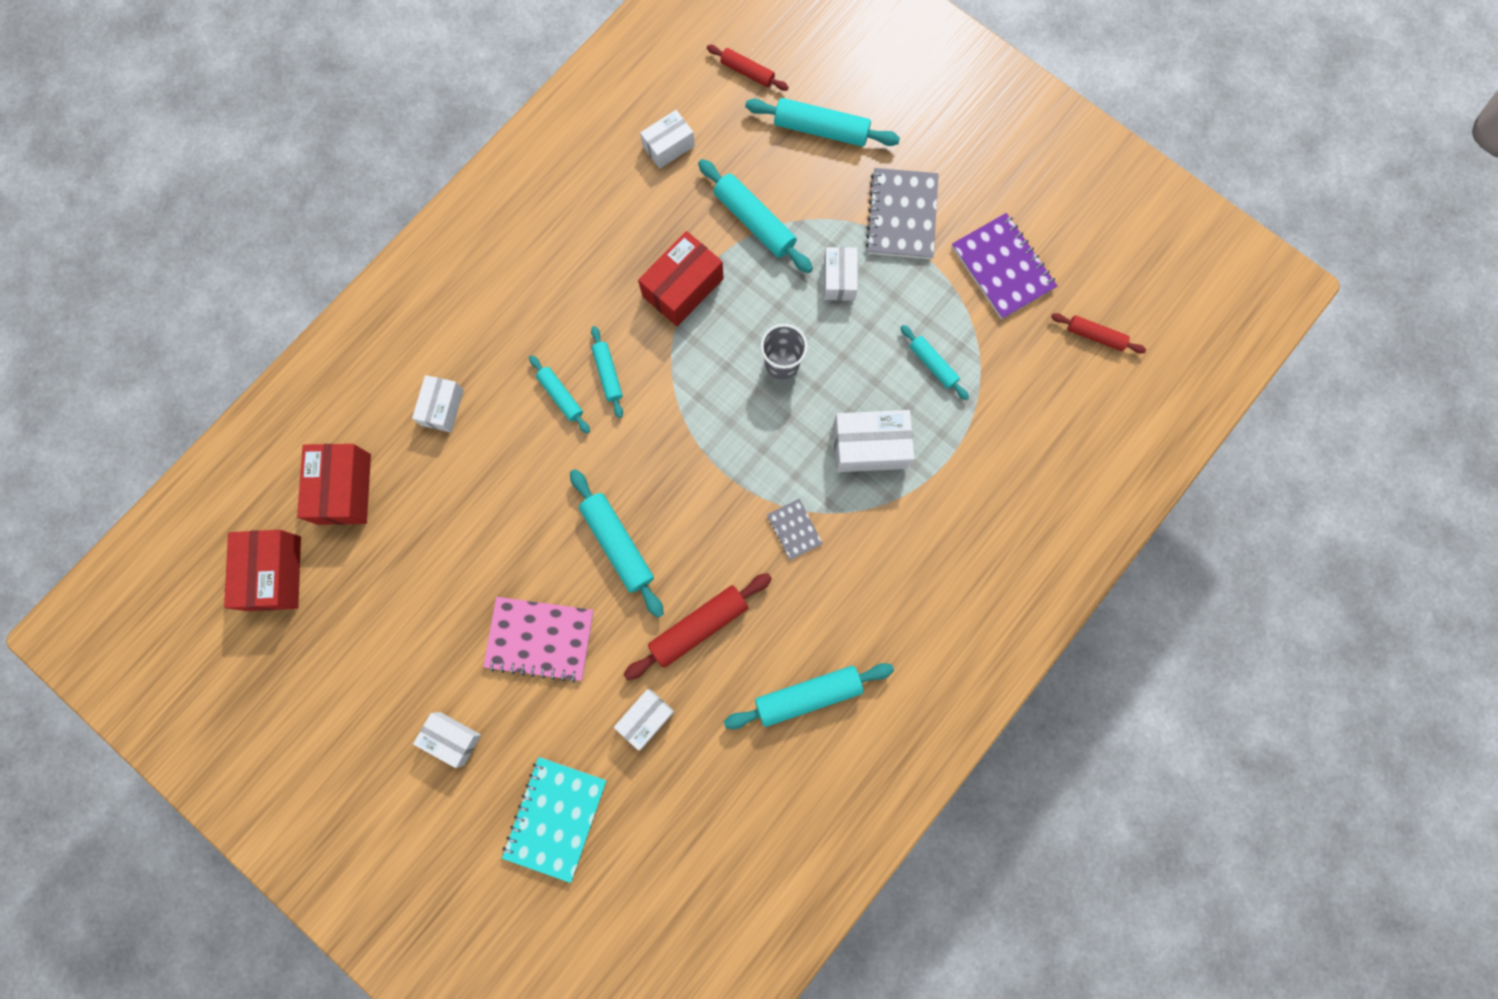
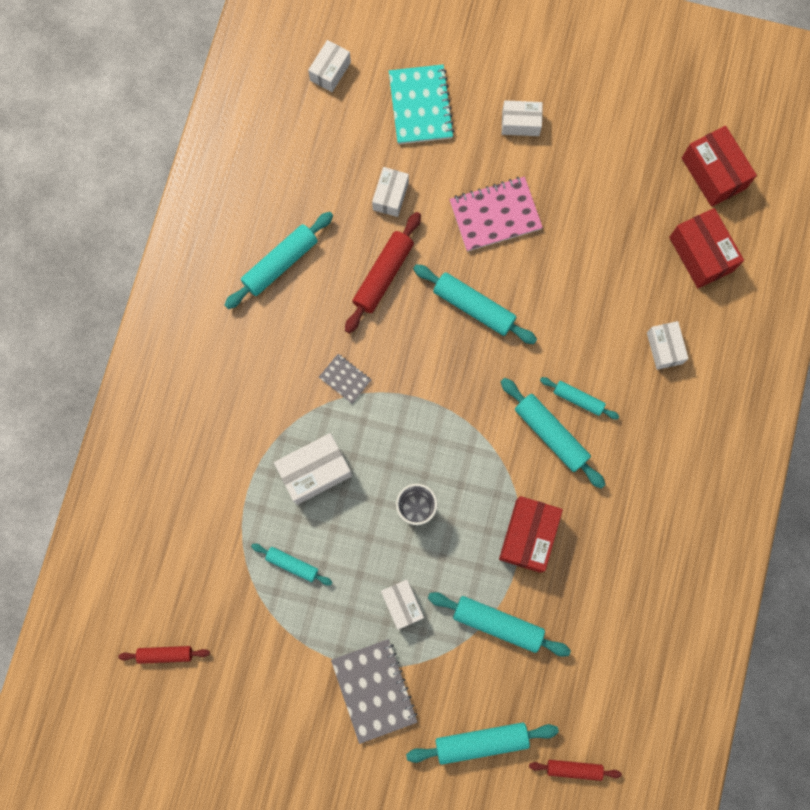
camera: 155 degrees right, 0 degrees up
(608, 374) = (550, 434): turquoise rolling pin -> turquoise rolling pin, size x1.67
(668, 146) = (606, 660): white box -> white box (330, 71)
(1002, 268) = (268, 681): purple notebook -> none

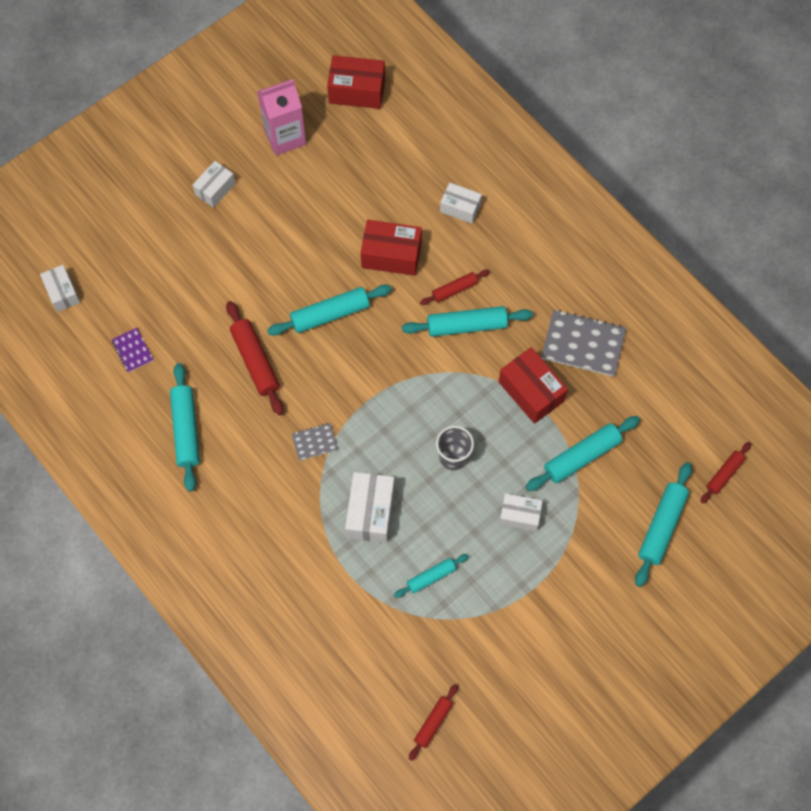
camera: 55 degrees left, 10 degrees down
(319, 167) = (132, 350): none -> purple notebook
(374, 690) = (571, 579): grey notebook -> grey notebook (583, 344)
(390, 196) = (197, 315): white box -> none
(420, 106) = (144, 248): turquoise notebook -> none
(495, 215) = (271, 253): pink notebook -> none
(578, 399) = (454, 290): turquoise rolling pin -> red rolling pin
(617, 144) = (285, 137): none -> pink carton
(701, 254) = (410, 138): red box -> red box (391, 255)

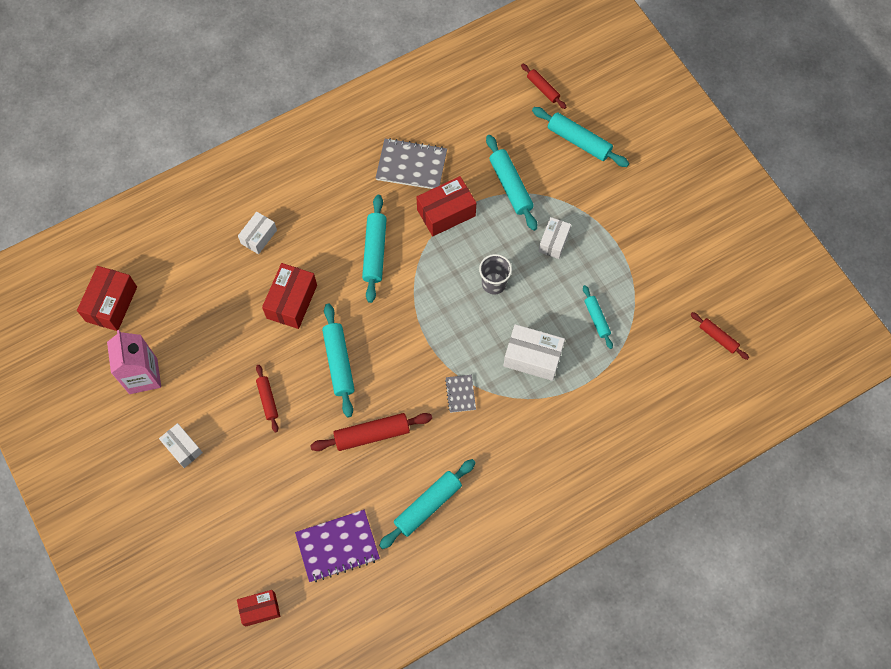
camera: 80 degrees left, 0 degrees up
(62, 293) = (260, 609): white box -> red box
(132, 350) = (337, 546): purple notebook -> purple notebook, size x1.88
(186, 430) = (428, 505): turquoise rolling pin -> turquoise rolling pin turned 45 degrees counterclockwise
(454, 290) = (338, 255): red rolling pin -> red rolling pin (267, 400)
(583, 344) = (411, 165): grey notebook -> grey notebook turned 75 degrees clockwise

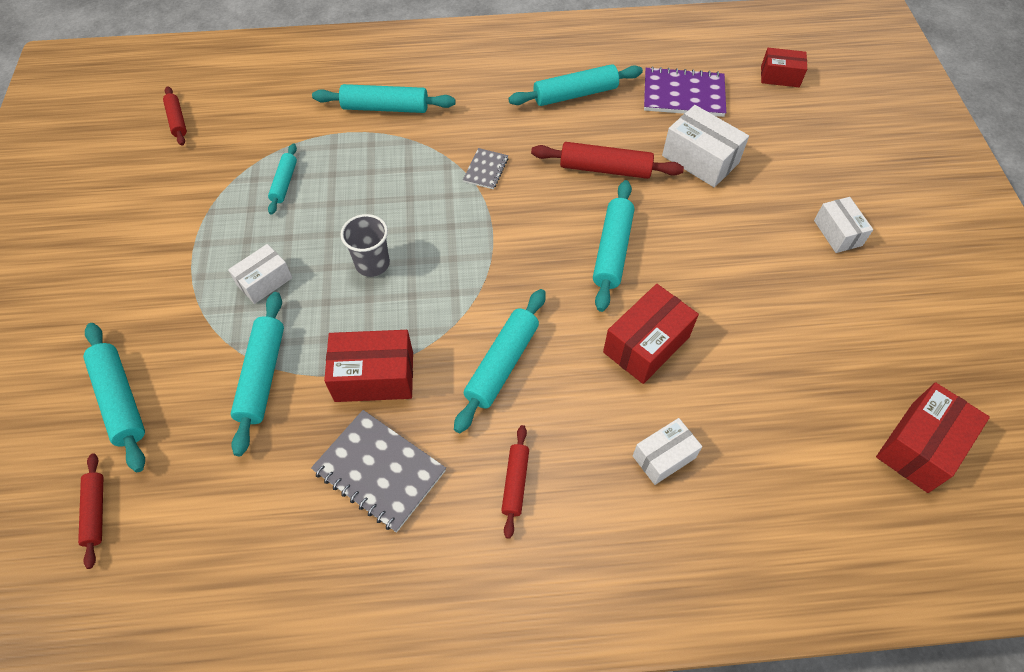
camera: 155 degrees left, 10 degrees down
(143, 376) = (880, 330): pink carton -> none
(267, 400) = (717, 244): red rolling pin -> red rolling pin (515, 483)
(532, 357) = (383, 173): white box -> white box (700, 159)
(571, 421) = (385, 108): none -> turquoise rolling pin

